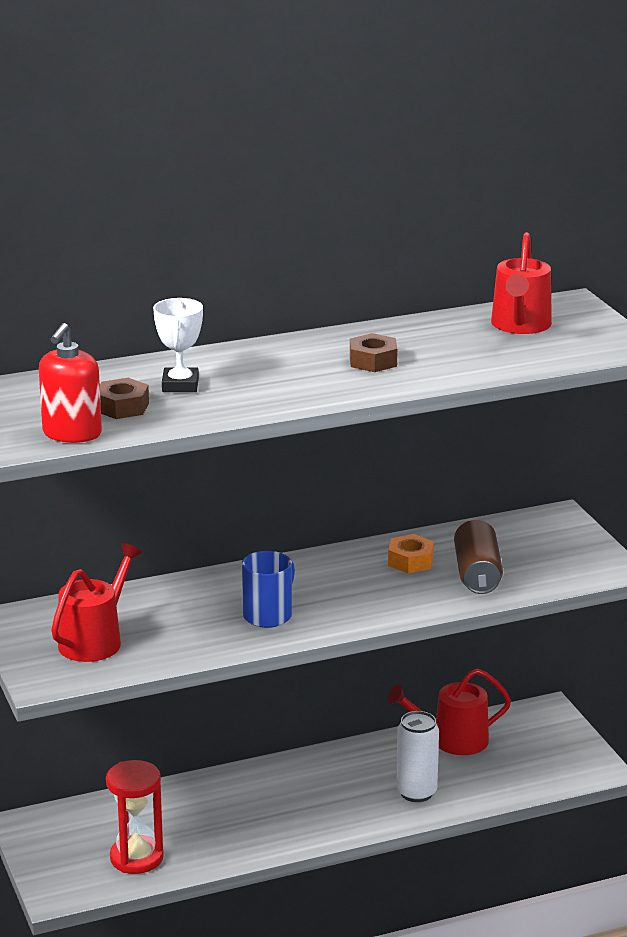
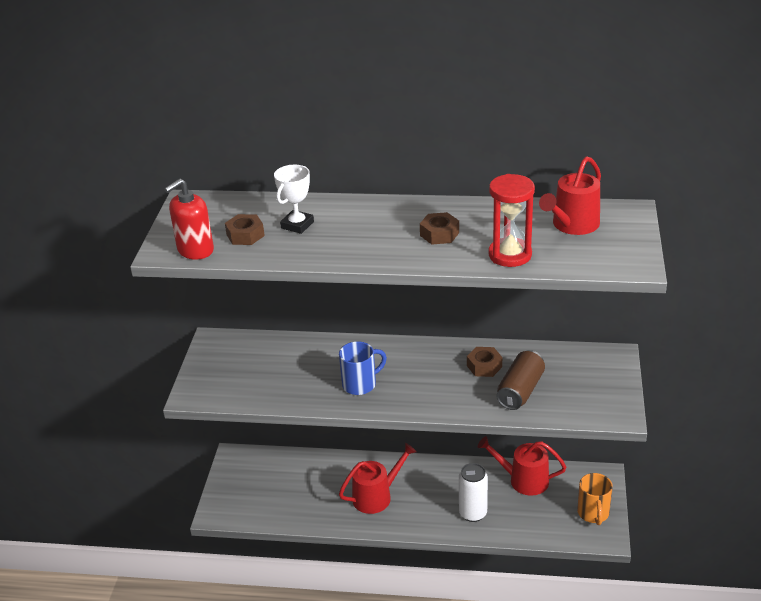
camera: 30 degrees right, 10 degrees up
(95, 640) = (244, 372): red watering can -> red watering can (376, 496)
(136, 858) = (276, 503): red hourglass -> red hourglass (510, 255)
(410, 561) = (484, 366): orange nut -> brown nut
(565, 751) = (593, 513): none -> orange mug

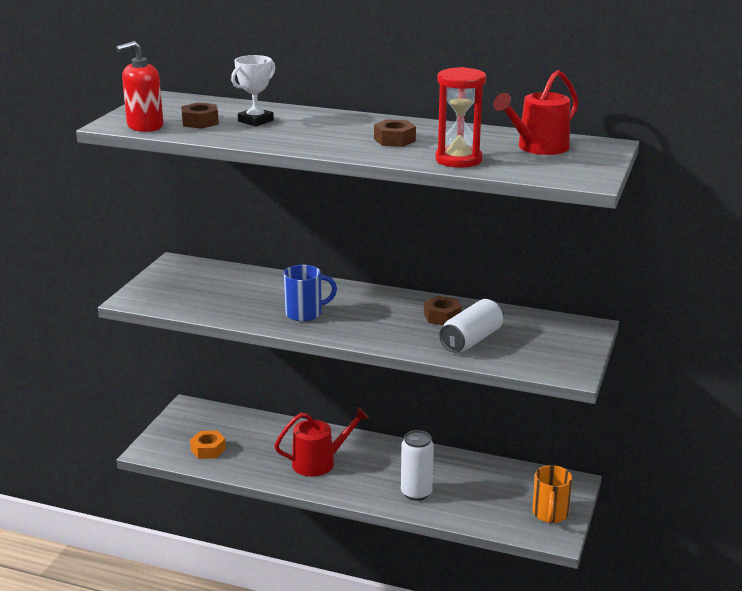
camera: 10 degrees right, 10 degrees down
(271, 501) = (208, 449): none -> orange nut
(520, 391) = (471, 340): brown can -> white can
(524, 480) = (484, 473): red watering can -> none

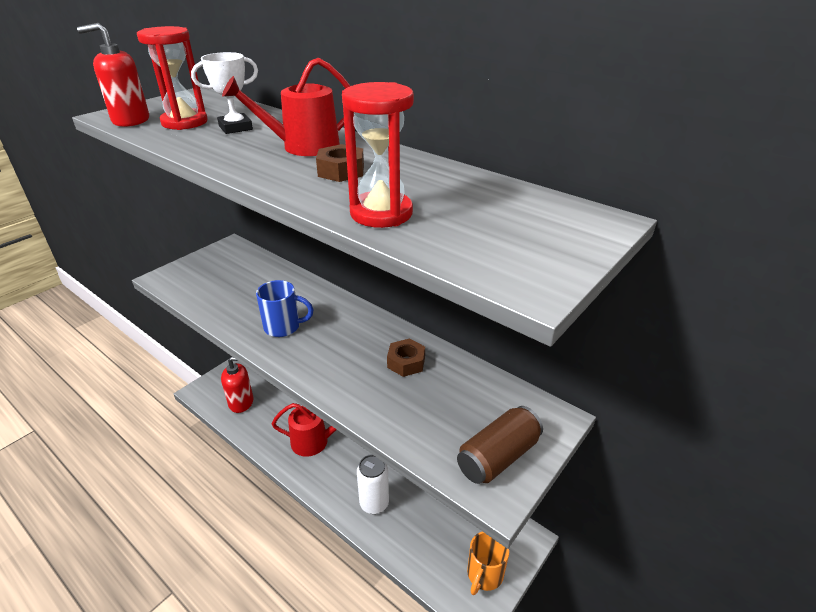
camera: 20 degrees right, 10 degrees up
(200, 122) = (184, 122): brown nut -> red hourglass
(208, 449) = (241, 402): orange nut -> red soap dispenser
(471, 340) = (414, 405): white can -> none
(538, 148) = (503, 210): red watering can -> red watering can (304, 147)
(560, 355) = (498, 457): none -> brown can

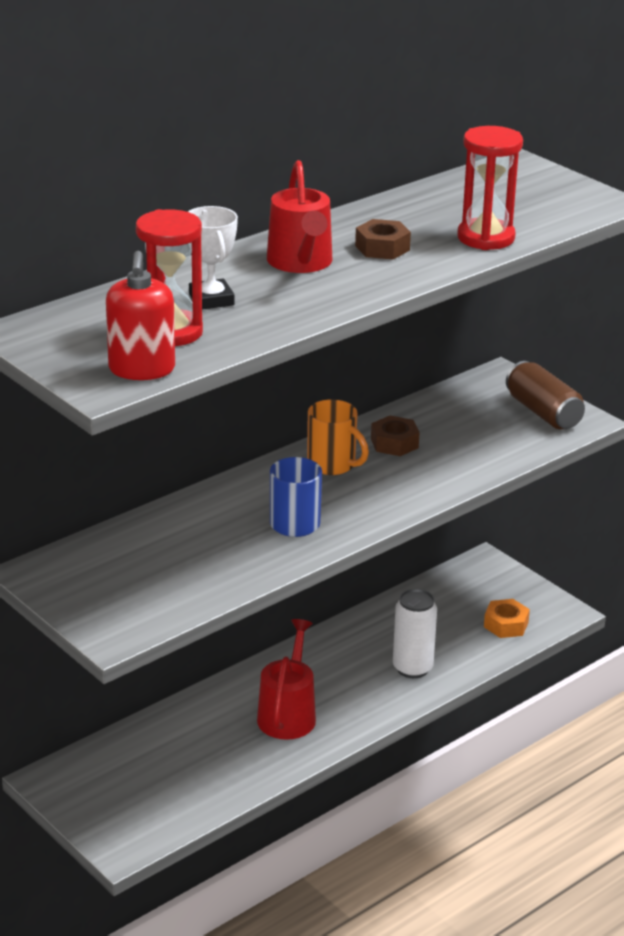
camera: 80 degrees left, 5 degrees down
(241, 402) = (172, 793): red soap dispenser -> none
(444, 563) = (506, 625): none -> orange nut
(484, 574) = (524, 600): orange mug -> orange mug (333, 465)

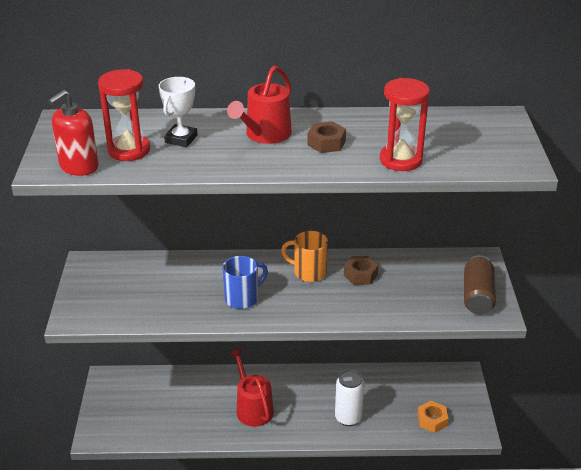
camera: 40 degrees right, 5 degrees up
(288, 714) = (252, 408): red watering can -> red watering can turned 75 degrees counterclockwise
(333, 465) = (308, 272): orange mug -> orange mug turned 120 degrees clockwise

